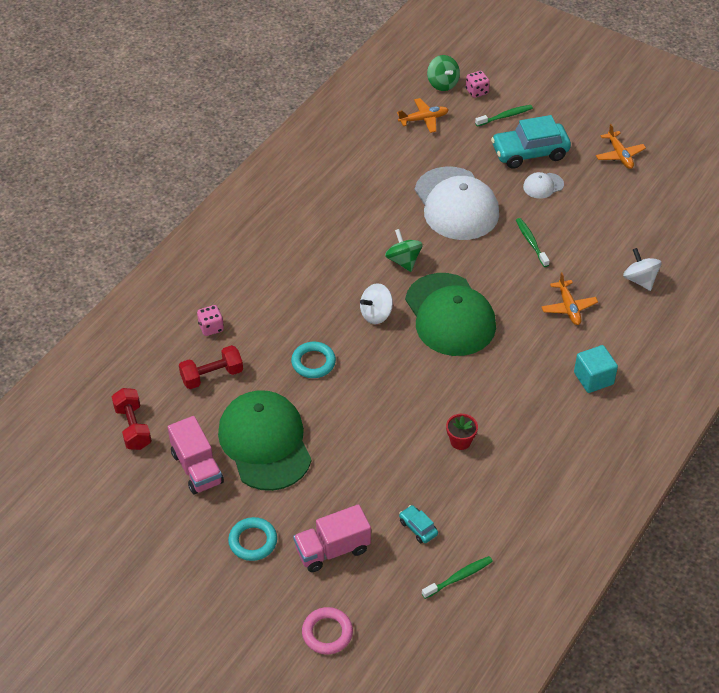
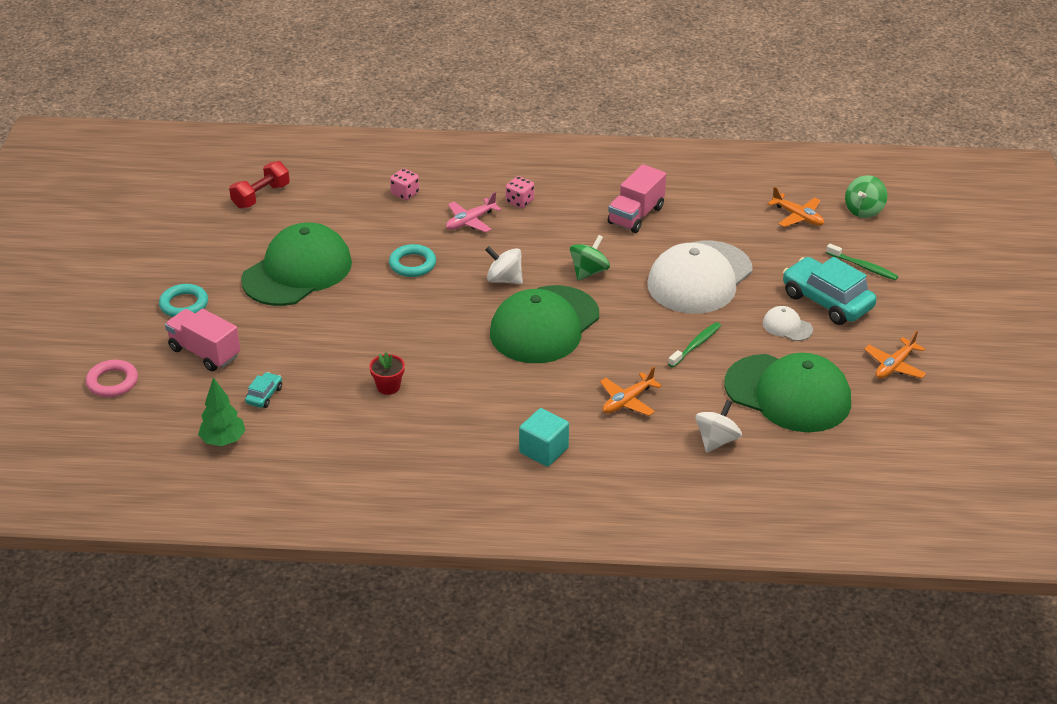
camera: 60 degrees right, 10 degrees down
(197, 468) = (242, 245): pink truck -> pink truck (636, 215)
(212, 376) = (350, 215): red dumbbell -> none
(284, 302) = (470, 221): none -> pink plane
(459, 577) = (223, 441): green toothbrush -> green tree
(476, 91) = (878, 236): pink dice -> pink dice (520, 201)
(614, 220) = (788, 394): none -> green cap

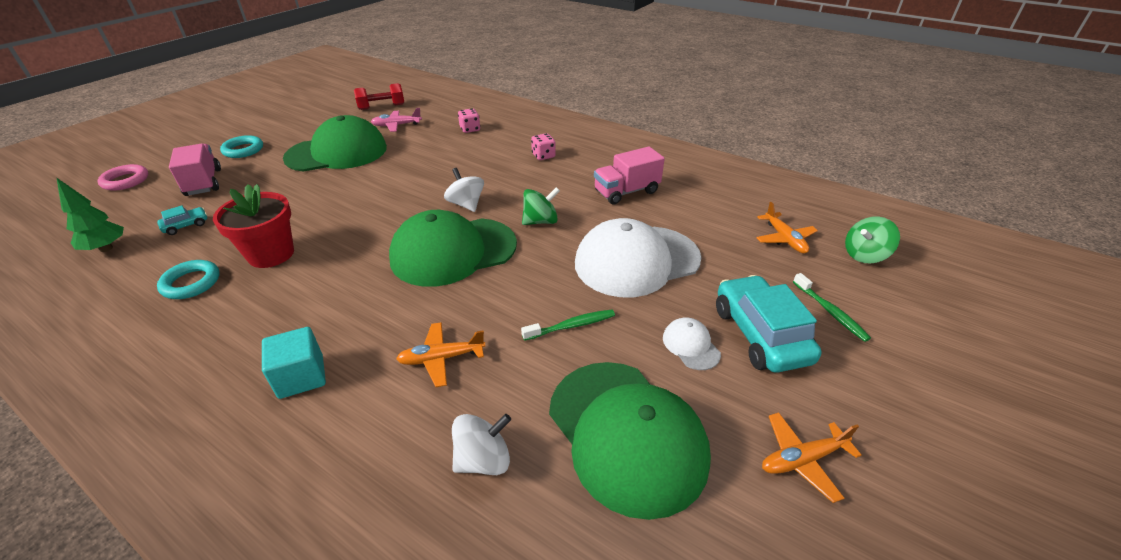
camera: 30 degrees right, 0 degrees up
(388, 386) = (271, 254): red flower pot -> red flower pot, size x1.88
(412, 264) = (415, 172): turquoise ring -> turquoise ring (191, 283)
(470, 221) = (492, 158): pink plane -> pink plane (396, 125)

